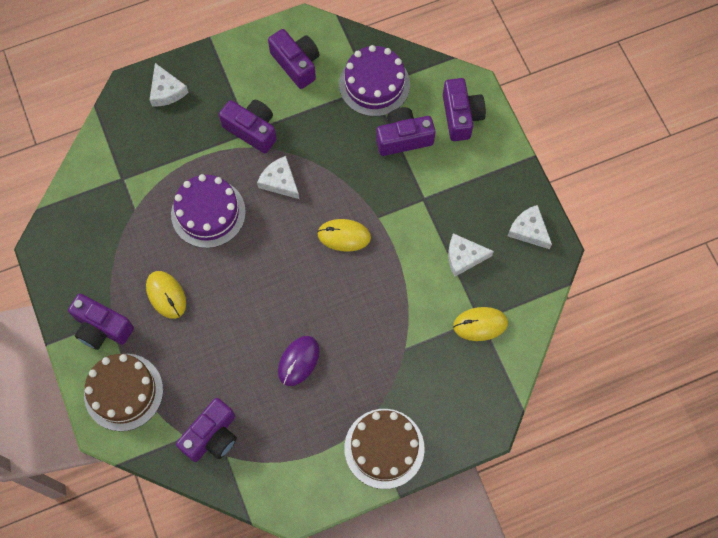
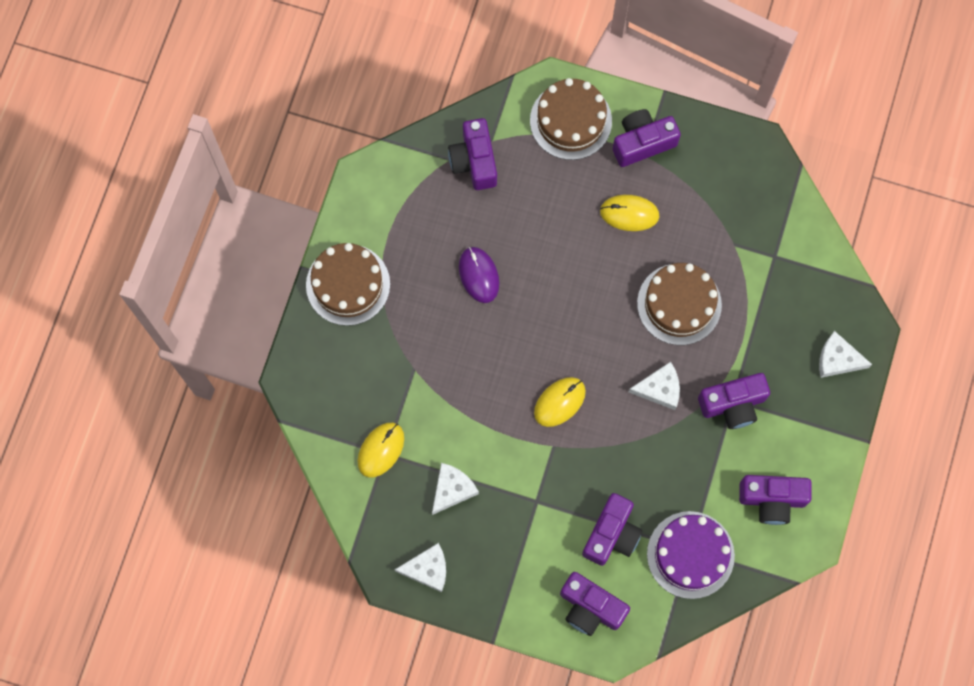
camera: 130 degrees right, 5 degrees up
(208, 213) = (679, 304): purple cake -> brown cake

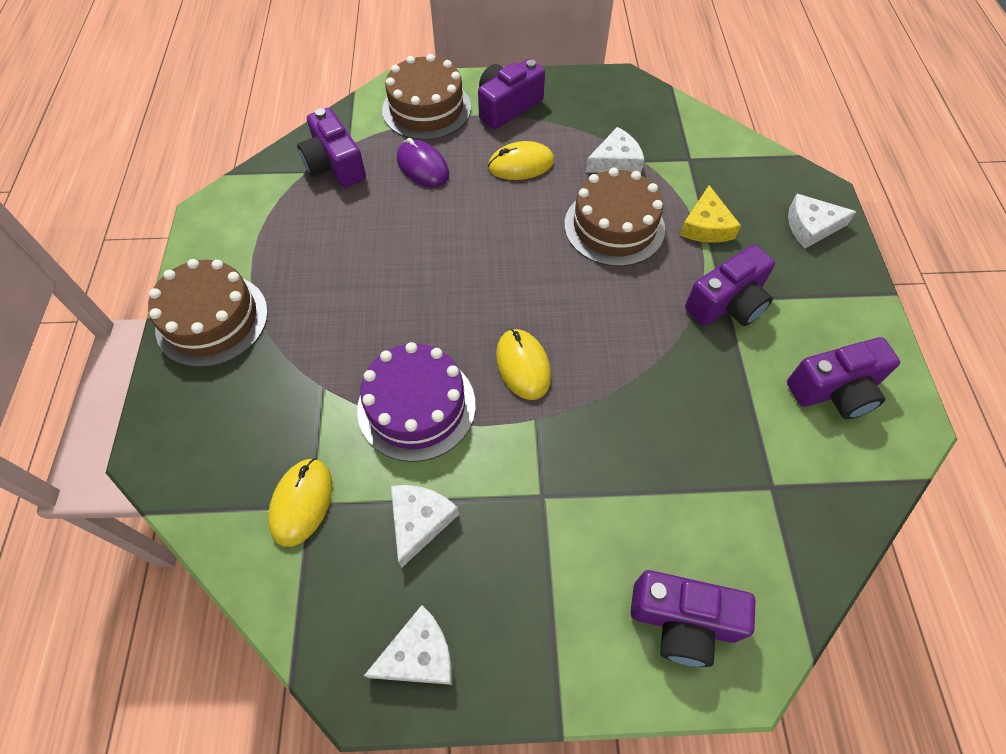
camera: 20 degrees left, 15 degrees down
(479, 275) = (374, 264): purple mouse -> purple mouse (422, 167)
(559, 402) = (523, 365): yellow mouse -> yellow mouse turned 45 degrees counterclockwise
(611, 534) = (662, 504): purple camera -> none
(659, 389) = (635, 314): white cheese -> white cheese (615, 161)
(690, 554) = (777, 493): purple cake -> purple cake (416, 406)
(753, 329) = (706, 226): none -> yellow cheese

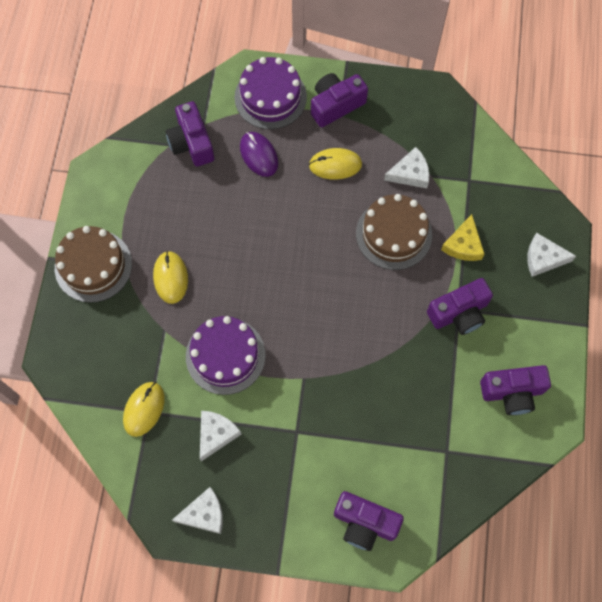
camera: 10 degrees right, 10 degrees up
(426, 109) = (270, 97): brown cake -> purple cake
(523, 365) = (302, 337): yellow mouse -> yellow mouse (170, 278)

